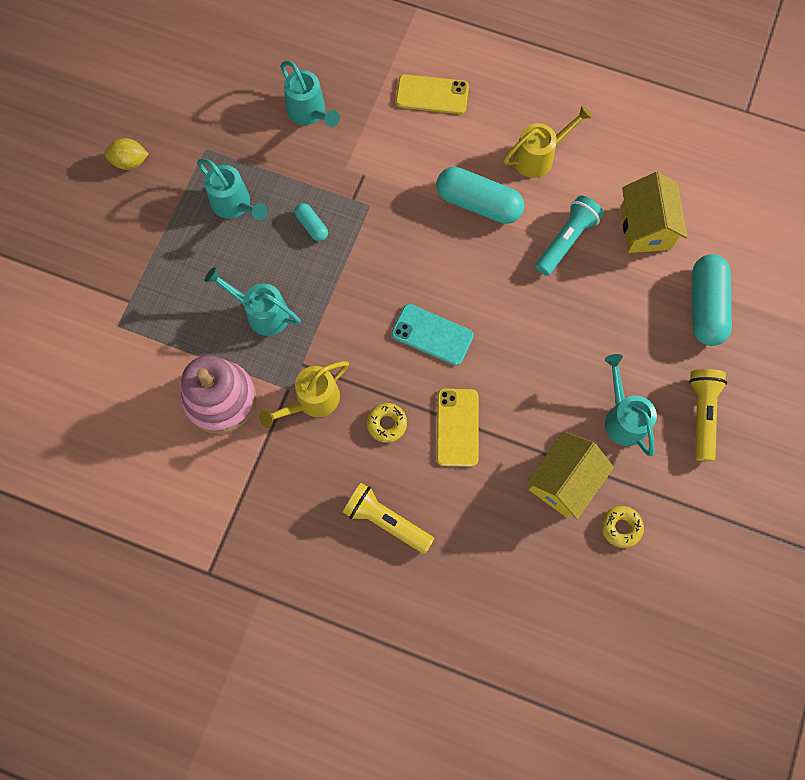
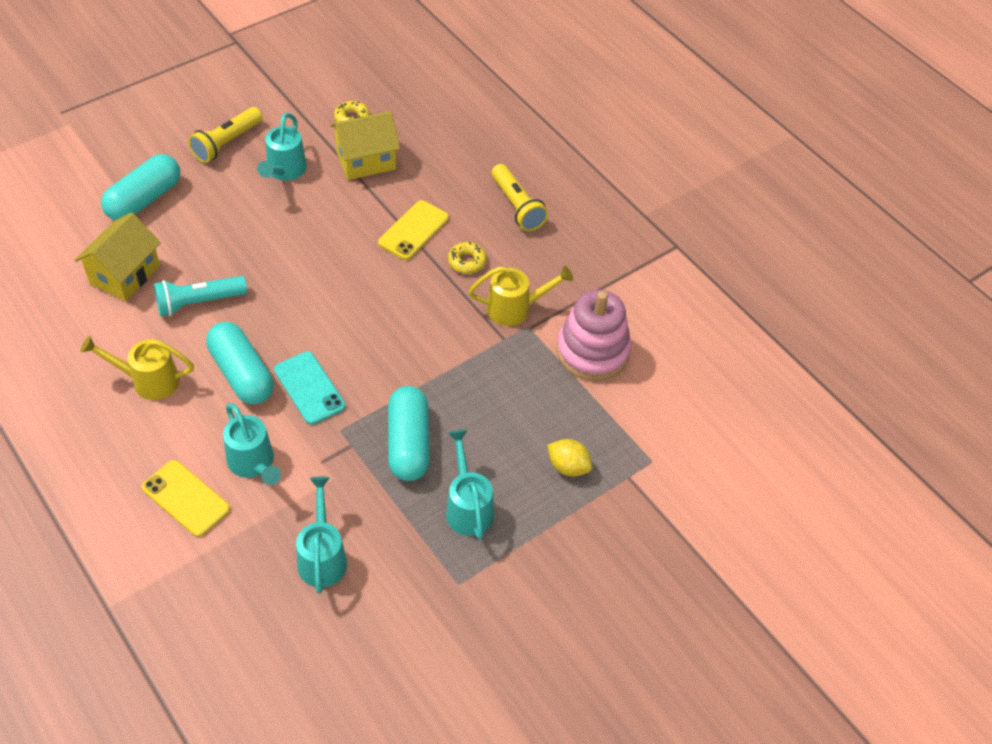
camera: 150 degrees left, 20 degrees down
(130, 162) = (547, 618): yellow lemon -> yellow lemon (568, 467)
(261, 313) = (510, 397): turquoise watering can -> turquoise watering can (253, 464)
(312, 226) = (408, 443): turquoise capsule -> turquoise capsule, size x2.02
(432, 335) = (377, 299): turquoise phone -> turquoise phone (309, 388)

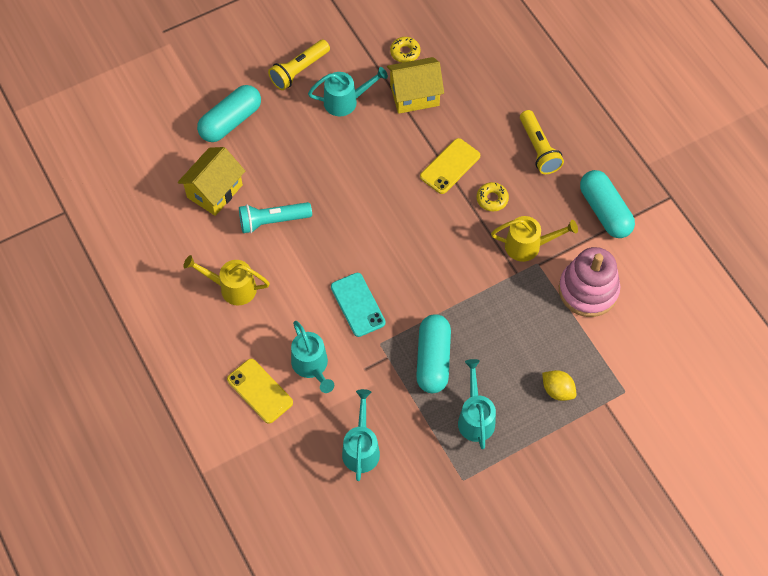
camera: 10 degrees right, 10 degrees up
(242, 374) = (305, 288): turquoise capsule -> turquoise capsule (605, 211)
(284, 171) = (346, 101): turquoise watering can -> turquoise watering can turned 120 degrees counterclockwise

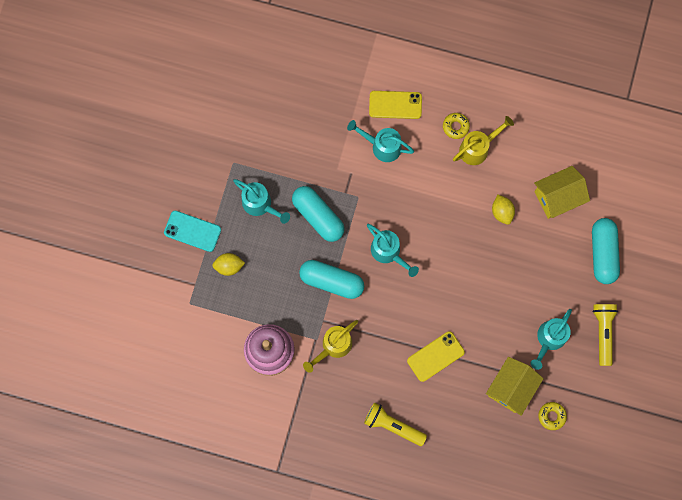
camera: 135 degrees right, 15 degrees up
(215, 191) = (557, 197): yellow house -> yellow house turned 75 degrees clockwise
(272, 221) = (502, 212): turquoise flashlight -> yellow lemon
(357, 305) = (395, 208): turquoise phone -> turquoise phone (192, 231)
(361, 448) = (306, 127): turquoise watering can -> turquoise watering can (388, 252)
(450, 166) = (435, 356): yellow phone -> yellow phone turned 60 degrees clockwise
(492, 199) = (386, 358): yellow donut -> yellow donut (455, 127)
(605, 211) = (309, 419): turquoise capsule -> turquoise capsule (331, 281)

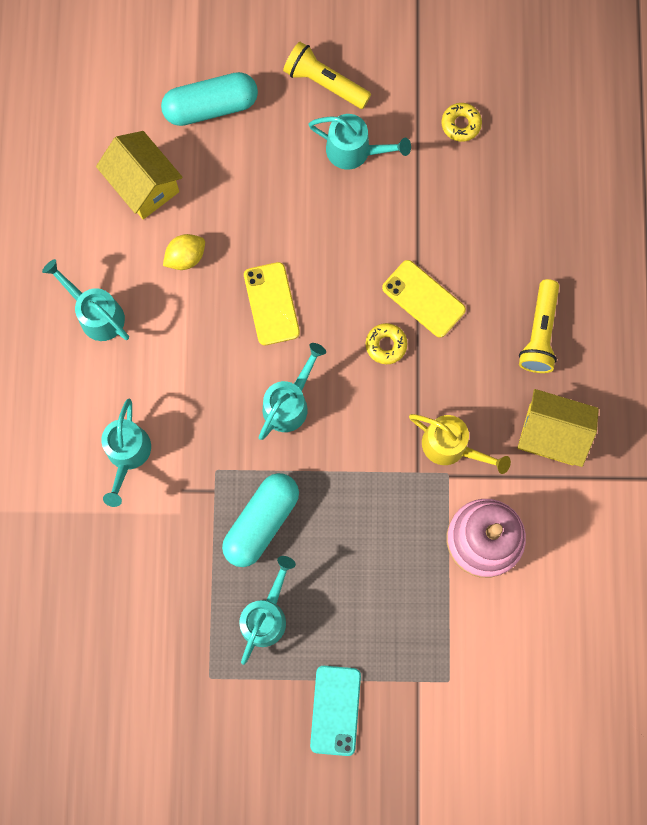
camera: 105 degrees left, 0 degrees up
(229, 266) = (374, 636): yellow lemon -> none
(331, 281) = (355, 475): turquoise capsule -> none
(395, 105) = (56, 452): yellow phone -> yellow phone (271, 304)
(455, 127) = (70, 354): yellow donut -> yellow donut (386, 345)
(478, 148) = (96, 314): yellow watering can -> turquoise watering can
(511, 388) = (438, 186): yellow house -> yellow house (551, 434)
(603, 332) = (324, 83): yellow flashlight -> yellow flashlight turned 45 degrees clockwise

